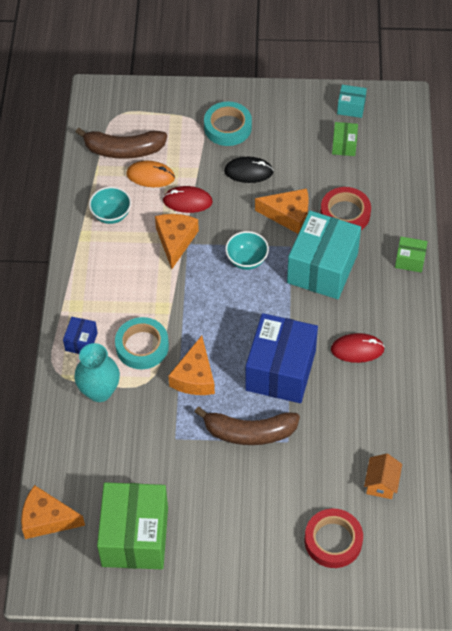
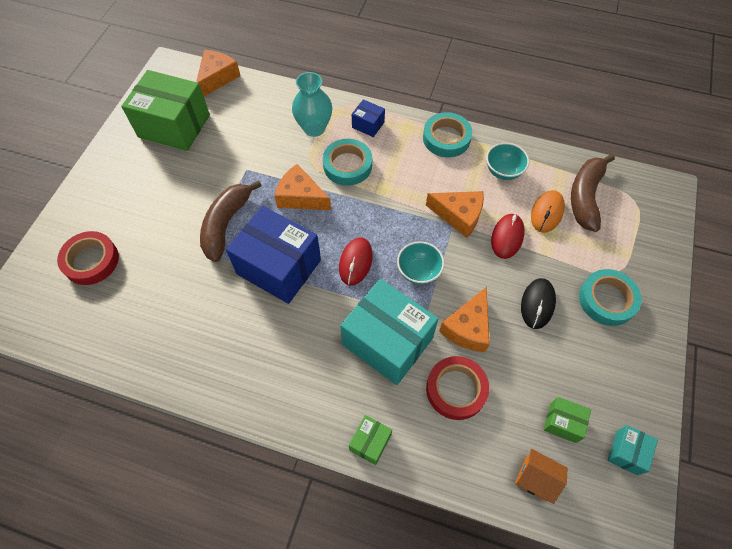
camera: 105 degrees right, 5 degrees up
(81, 268) = (446, 138): none -> turquoise tape
(357, 349) = (274, 344): red mouse -> red mouse (355, 262)
(381, 483) = (121, 318): orange house -> orange house (535, 478)

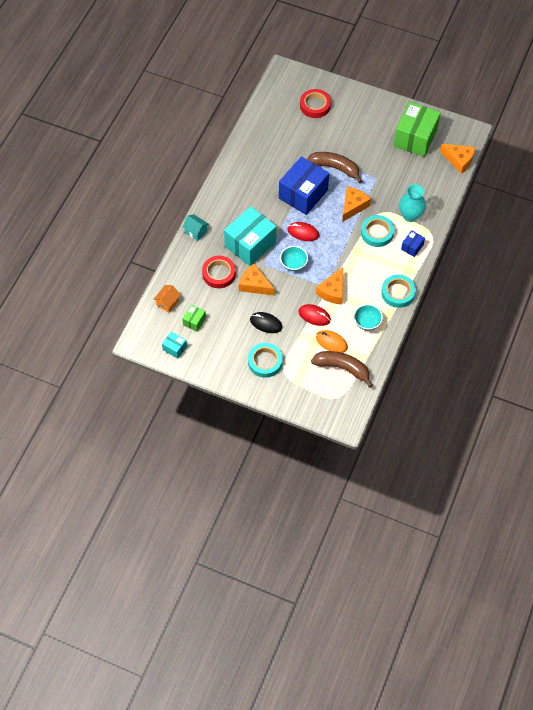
camera: 95 degrees right, 0 degrees up
(370, 442) = (196, 232): green box -> turquoise house

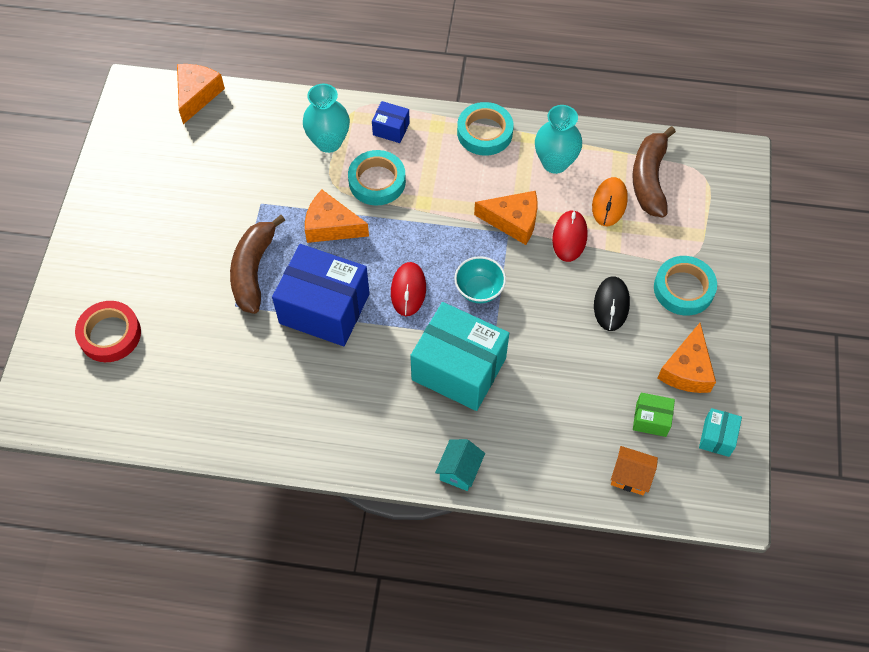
camera: 105 degrees left, 0 degrees up
(219, 274) = (538, 405): red tape -> none
(254, 285) = (541, 341): orange cheese -> orange cheese (687, 369)
(367, 323) = (555, 163): turquoise bowl -> turquoise vase
(415, 138) = (161, 163): green box -> none

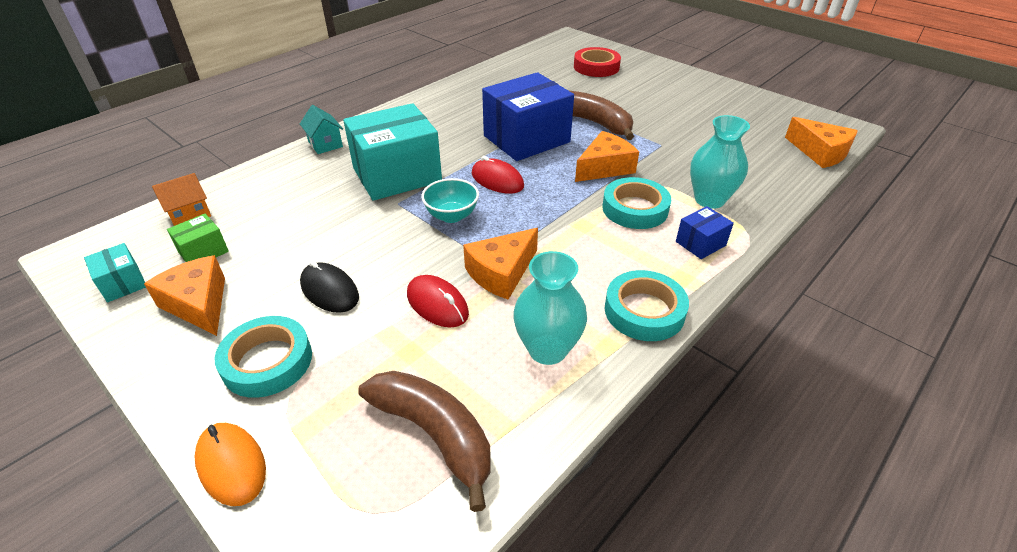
camera: 125 degrees right, 20 degrees down
(609, 203) = (442, 366): orange mouse -> orange mouse (231, 465)

